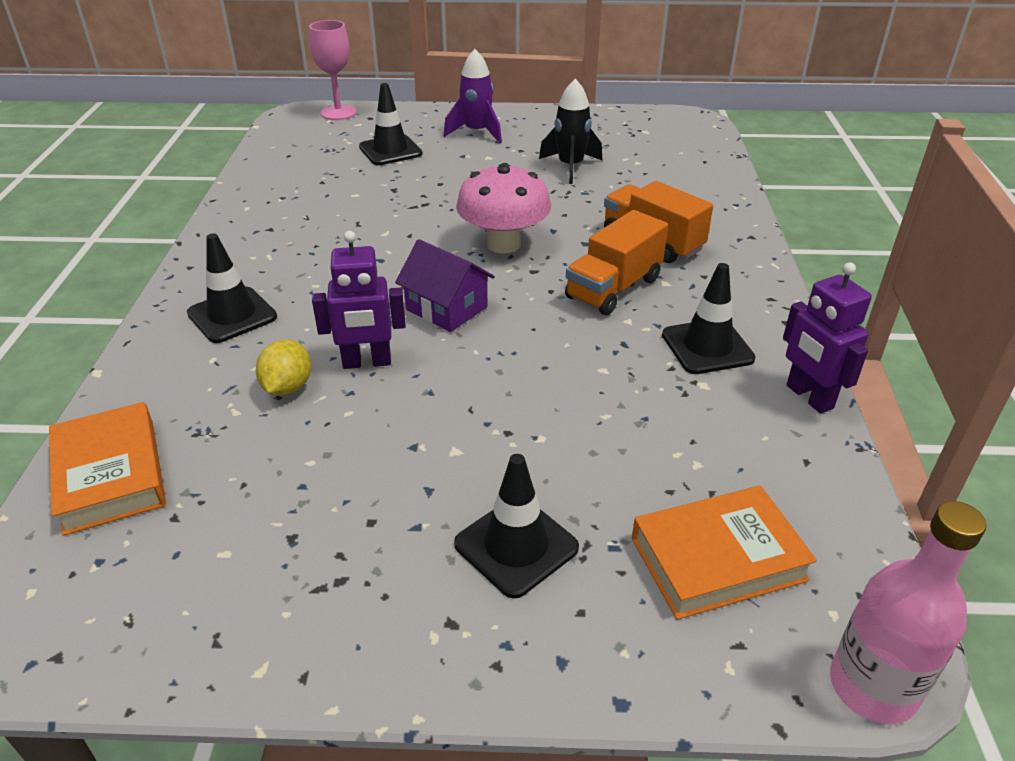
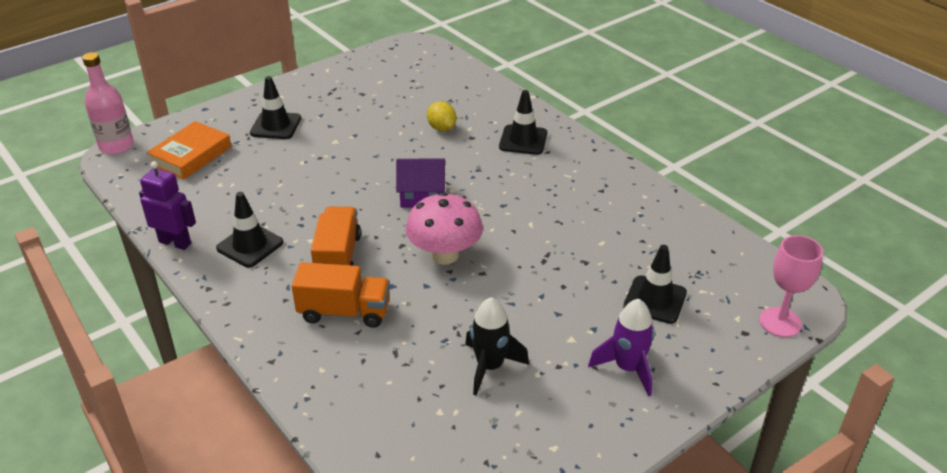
camera: 140 degrees right, 0 degrees up
(111, 475) = (456, 78): orange book -> none
(367, 362) = (423, 153): purple robot -> none

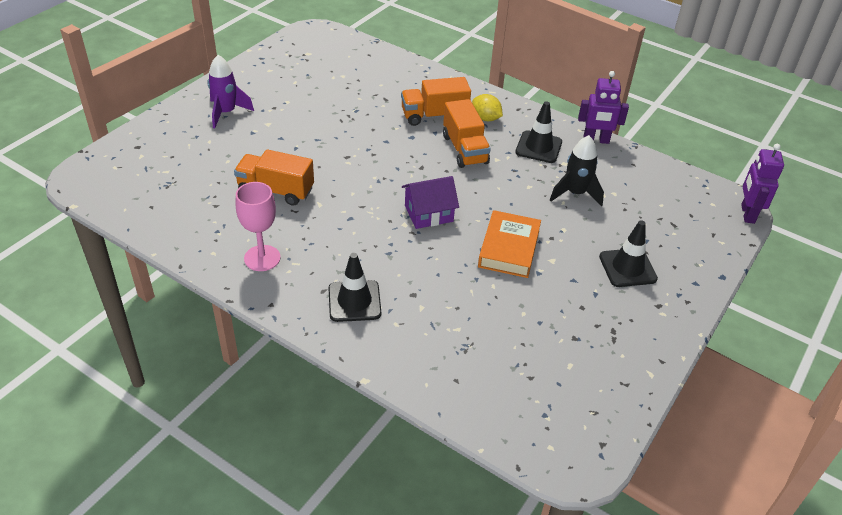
camera: 160 degrees right, 5 degrees up
(116, 146) = (747, 214): pink bottle -> purple robot
(191, 155) = (670, 216): orange book -> orange book (509, 249)
(442, 128) = (452, 301): yellow lemon -> yellow lemon (485, 118)
(444, 255) = (382, 165): pink mushroom -> none
(490, 367) = (320, 100): black rocket -> black rocket (575, 193)
(575, 245) = (276, 191): none -> orange truck
(655, 300) = (206, 158): black traffic cone -> none
(780, 322) = (107, 157): pink goblet -> pink goblet (262, 258)

